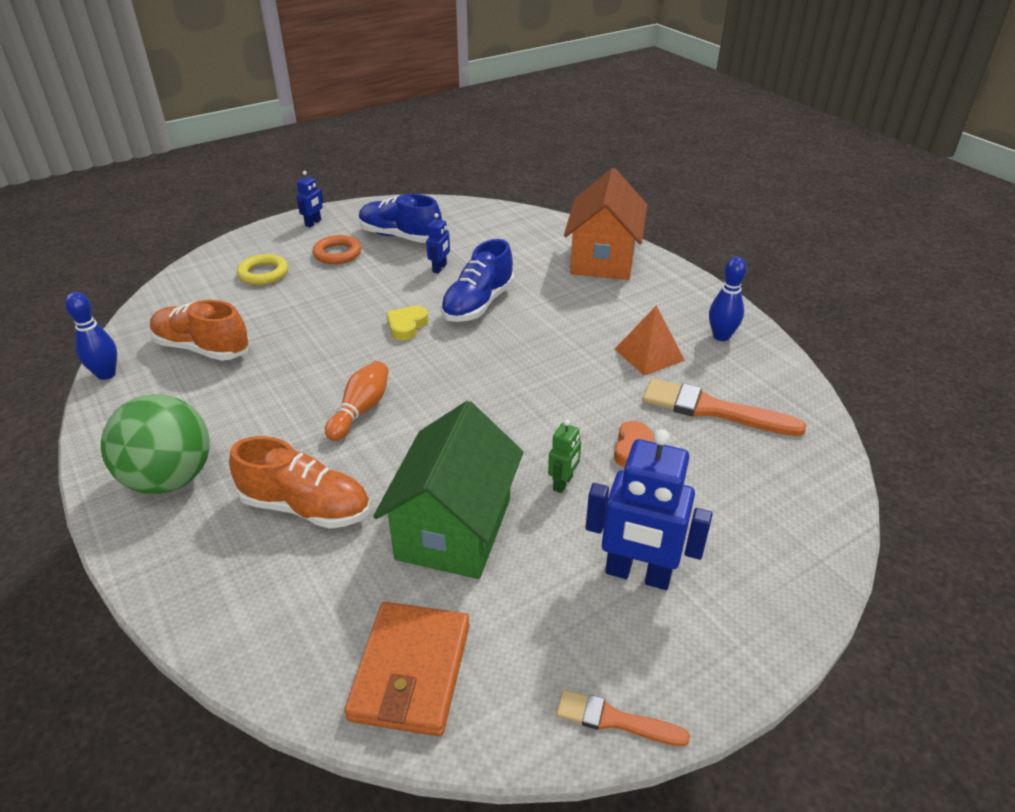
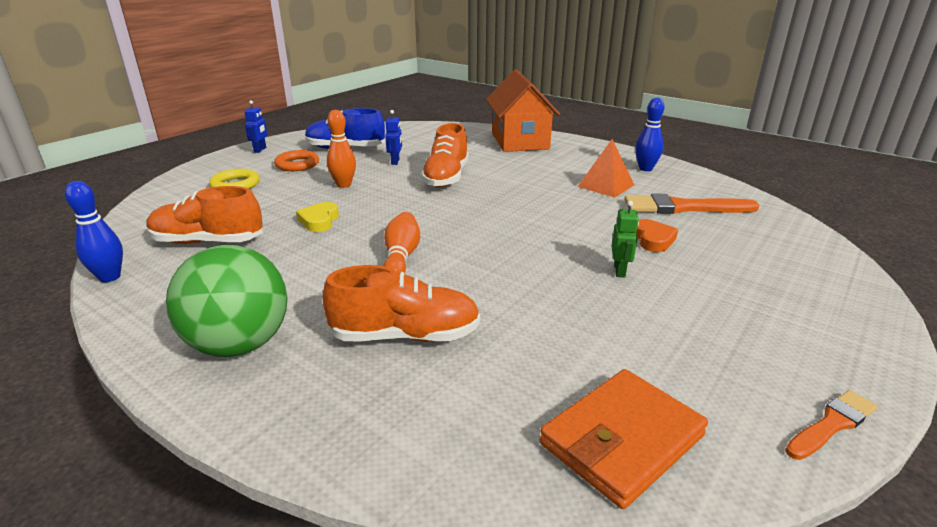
camera: 20 degrees left, 10 degrees down
(366, 295) = (344, 185): none -> orange bowling pin
(406, 326) = (397, 198): yellow heart -> yellow heart (319, 221)
(411, 671) = (622, 440): orange wallet -> orange wallet turned 60 degrees clockwise
(454, 528) = (559, 320): green house -> none
(478, 304) = (446, 177): blue shoe -> orange shoe
(614, 720) = (831, 424): orange brush -> orange brush turned 150 degrees clockwise
(638, 574) = (738, 316): blue robot -> none

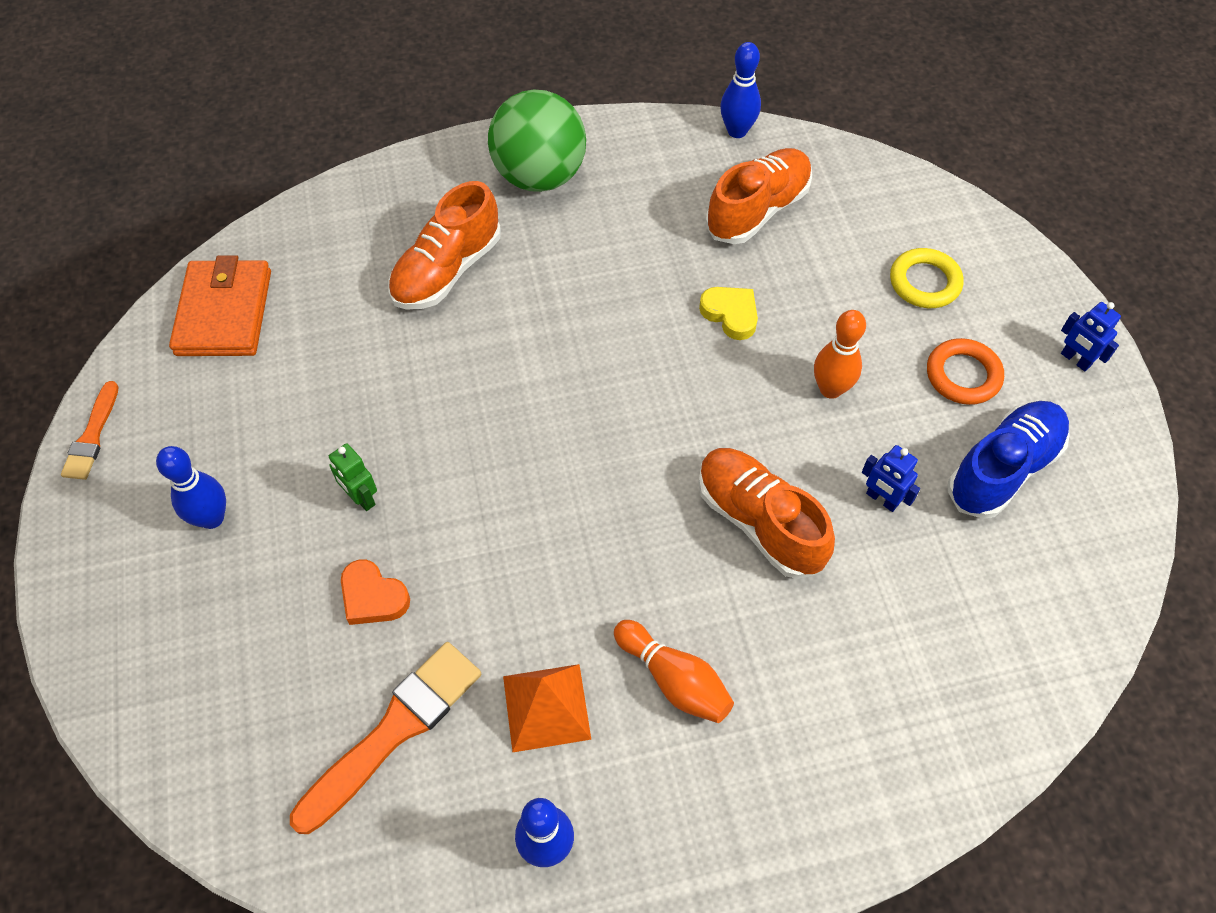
camera: 130 degrees right, 30 degrees up
(401, 257) = (575, 338): orange bowling pin -> orange bowling pin (674, 679)
(519, 141) = (845, 766): orange house -> none
(736, 314) = (212, 518): none -> blue bowling pin

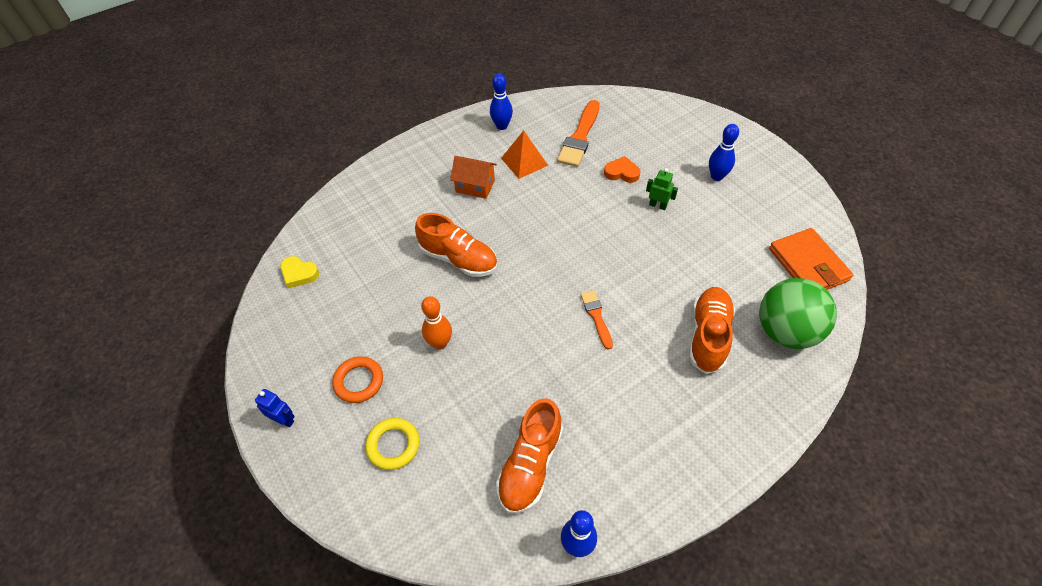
camera: 160 degrees right, 5 degrees down
(92, 436) = (805, 188): orange brush -> orange brush (596, 316)
(539, 176) = (701, 433): green ball -> green ball (785, 331)
(674, 679) = (475, 186): orange bowling pin -> orange house
(730, 314) = (517, 371): yellow heart -> yellow heart (299, 274)
(881, 499) = (397, 291): blue robot -> none
(1003, 469) = (330, 330): blue shoe -> none

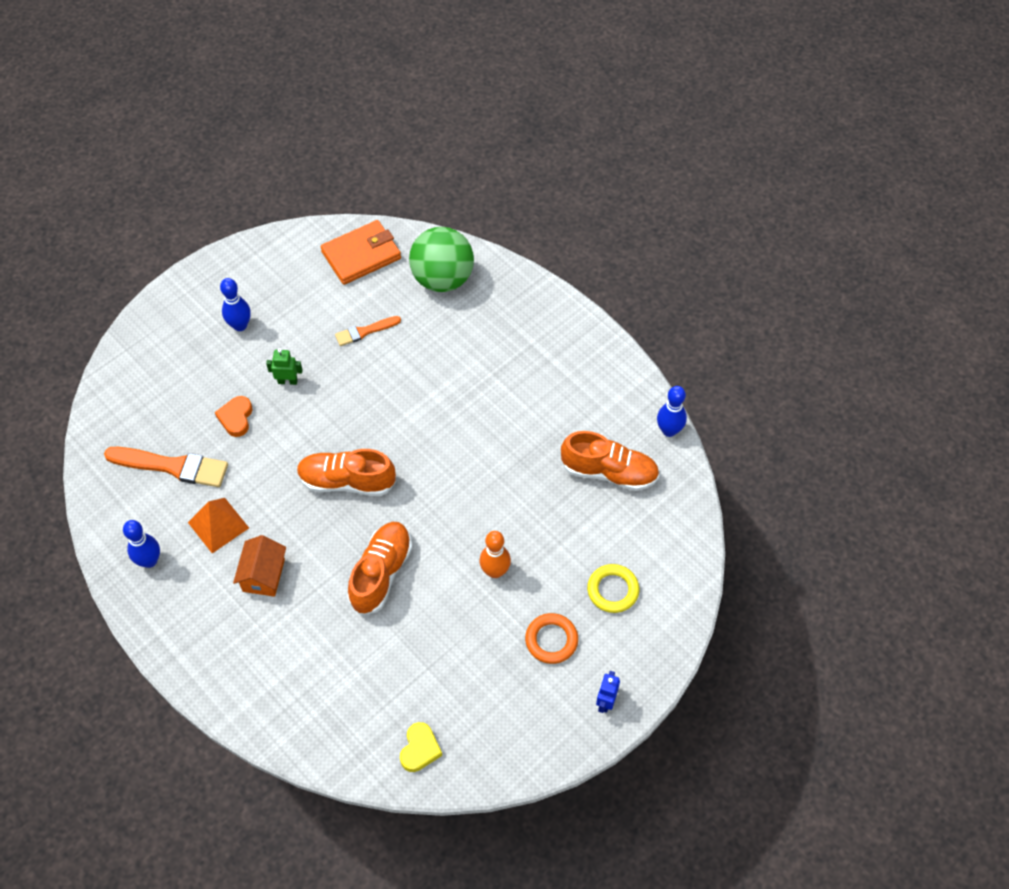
camera: 100 degrees left, 5 degrees up
(596, 316) = (444, 431): orange brush -> orange brush (365, 331)
(657, 205) = (287, 381): green robot -> green robot turned 75 degrees clockwise
(708, 336) = (455, 338): orange shoe -> orange shoe (347, 481)

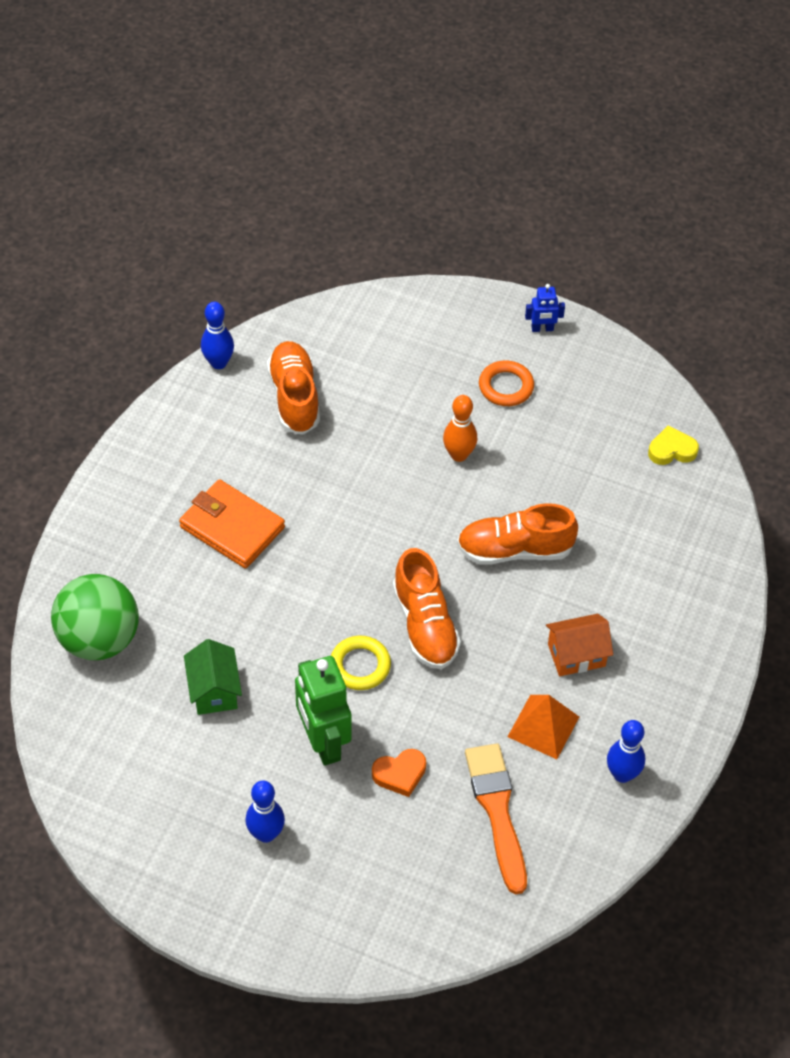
camera: 115 degrees left, 5 degrees down
(287, 381) = (323, 742): green robot -> green robot, size x2.05
(361, 255) = (97, 743): orange wallet -> orange wallet (232, 527)
(365, 331) = (214, 690): orange brush -> green house
(612, 590) = (427, 356): yellow ring -> yellow ring (360, 666)

